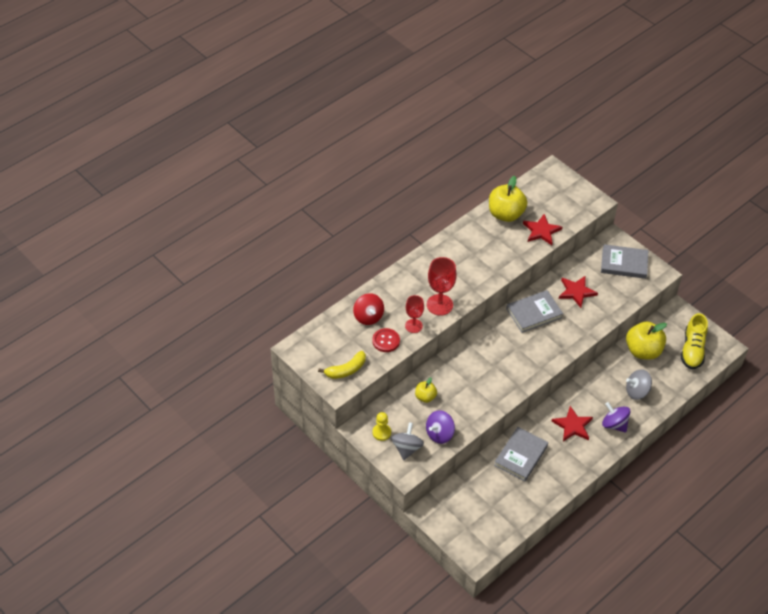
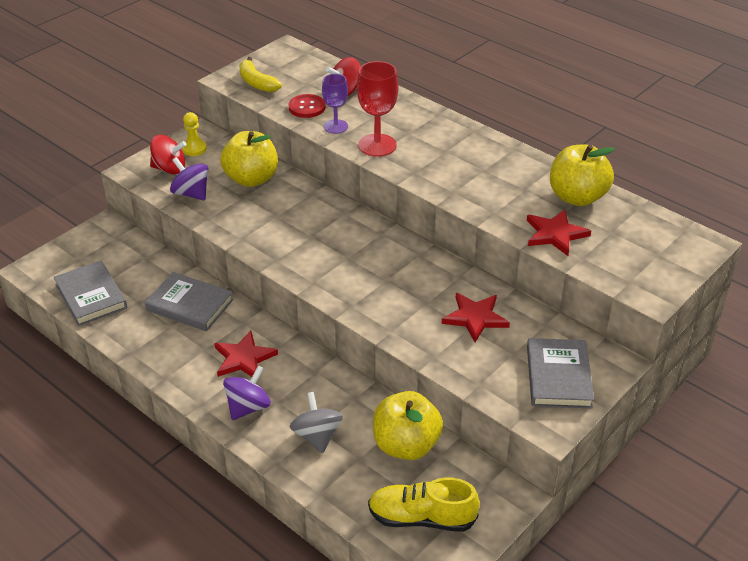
camera: 85 degrees right, 10 degrees down
(406, 448) = (169, 169): grey spinning top -> red spinning top
(413, 326) = (336, 126): red goblet -> purple goblet
(425, 397) = (251, 179): yellow apple -> yellow apple, size x1.89
(534, 313) = (418, 272): grey book -> grey book (91, 296)

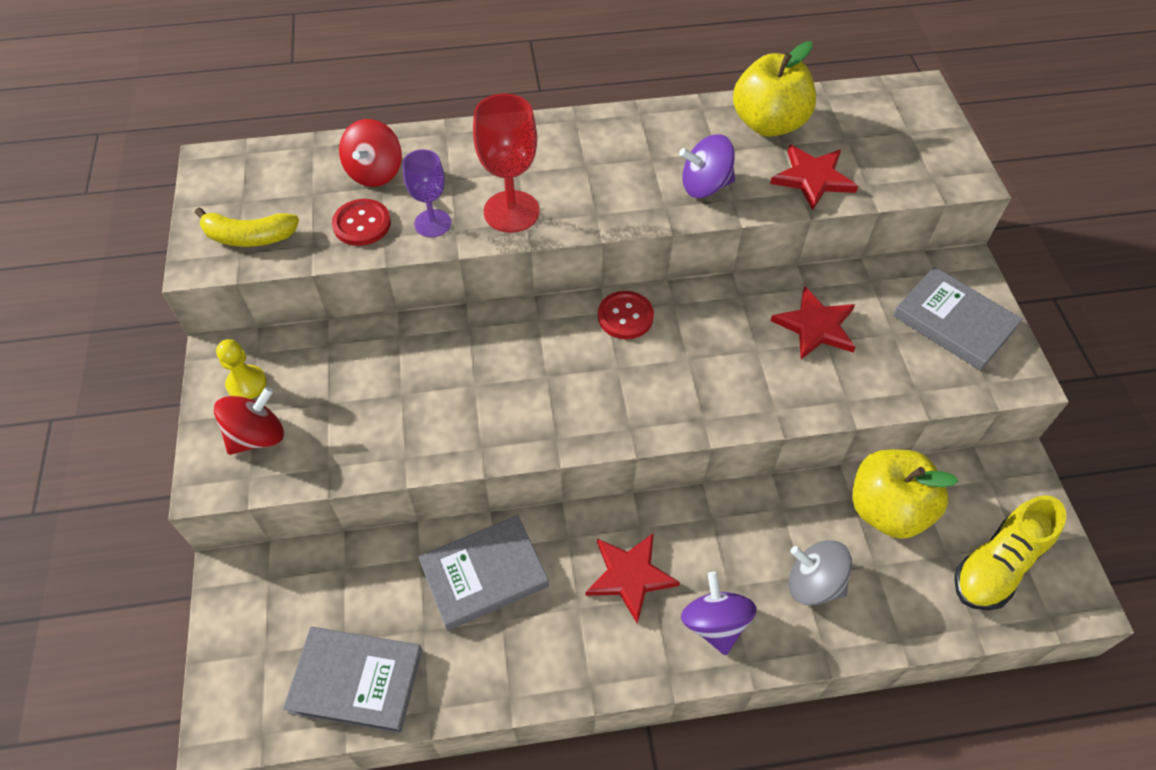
camera: 50 degrees left, 15 degrees up
(191, 193) = (336, 444): purple spinning top -> purple spinning top (705, 186)
(251, 179) = (377, 364): yellow apple -> none
(386, 242) = (625, 316): none -> red button

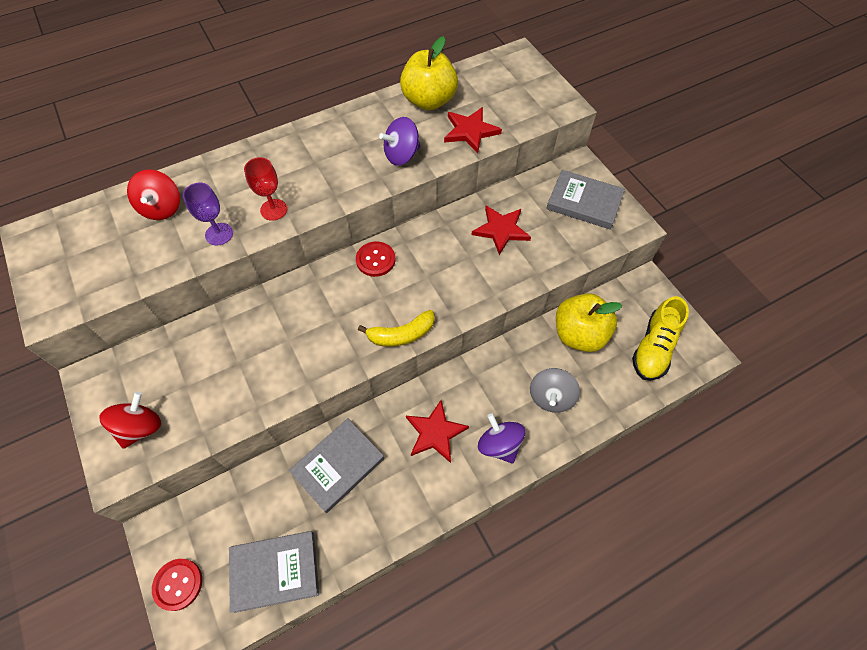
camera: 20 degrees left, 5 degrees up
(246, 384) = (118, 391): yellow pawn -> none
(249, 237) = (81, 283): yellow banana -> yellow banana (401, 335)
(362, 224) = (166, 249): red button -> red button (178, 584)
(511, 211) = (273, 210): red goblet -> red goblet, size x0.65
(813, 583) = (551, 397): grey spinning top -> grey spinning top turned 75 degrees counterclockwise

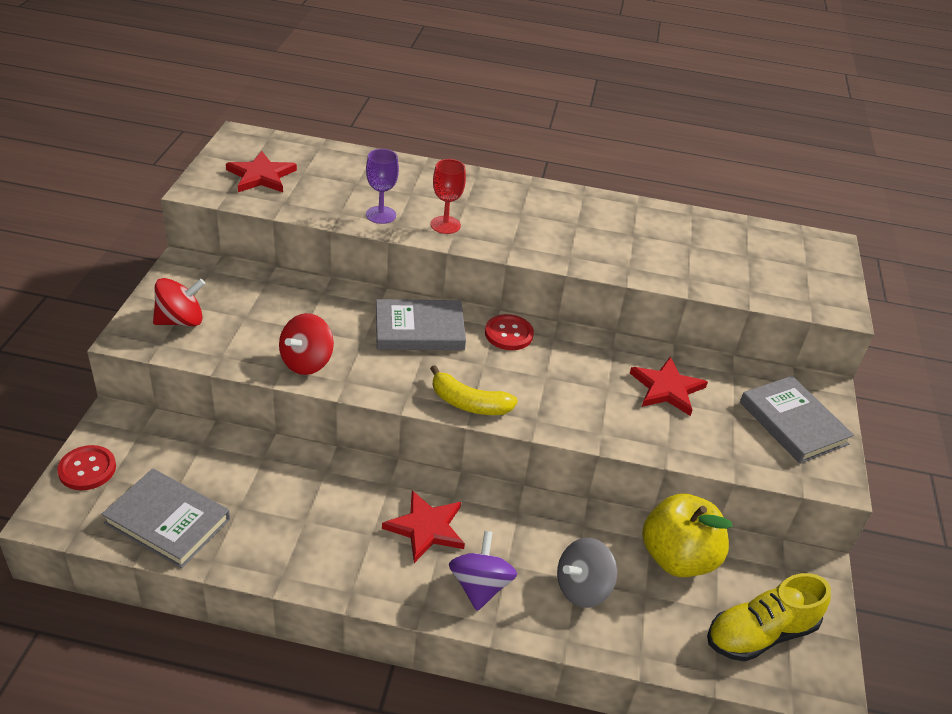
camera: 35 degrees right, 20 degrees down
(162, 208) = (356, 174): red spinning top -> red spinning top (307, 362)
(338, 466) = (307, 486): grey book -> grey book (419, 329)
(401, 155) = (610, 252): purple spinning top -> none
(429, 101) = (686, 229): yellow apple -> none
(470, 131) = (704, 273): red star -> red star (261, 176)

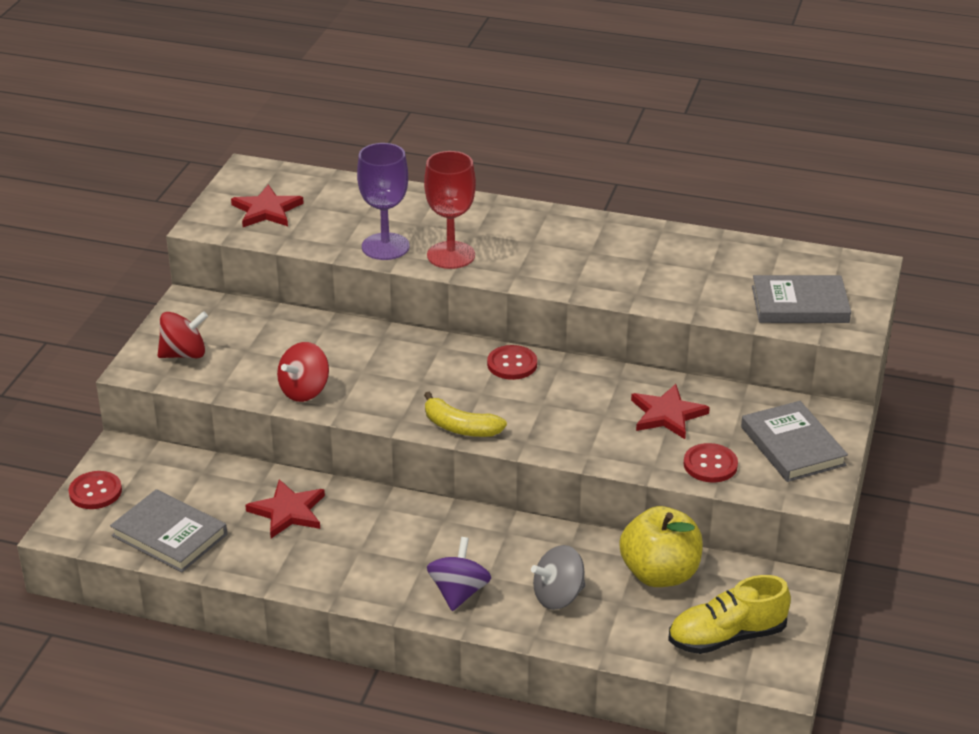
camera: 10 degrees right, 5 degrees down
(381, 215) = (385, 246): purple goblet -> purple goblet, size x1.54
(419, 329) = (420, 360): grey book -> grey book (800, 304)
(426, 528) = (413, 544): red star -> red star (288, 511)
(445, 225) = (451, 255): red goblet -> red goblet, size x1.54
(721, 445) = (710, 465): none -> red button

